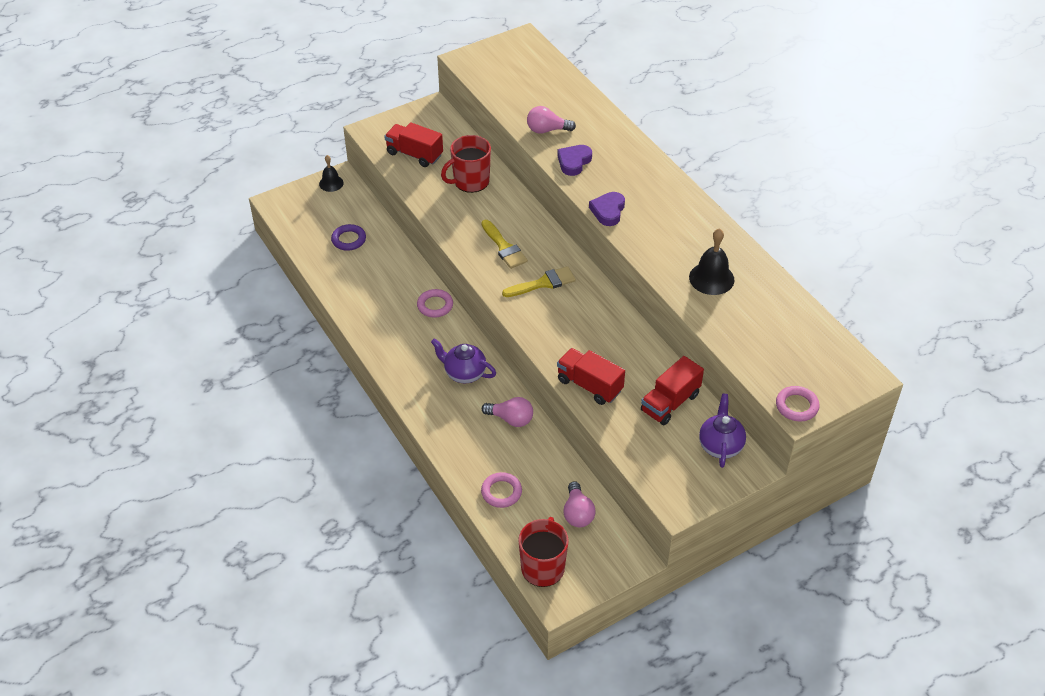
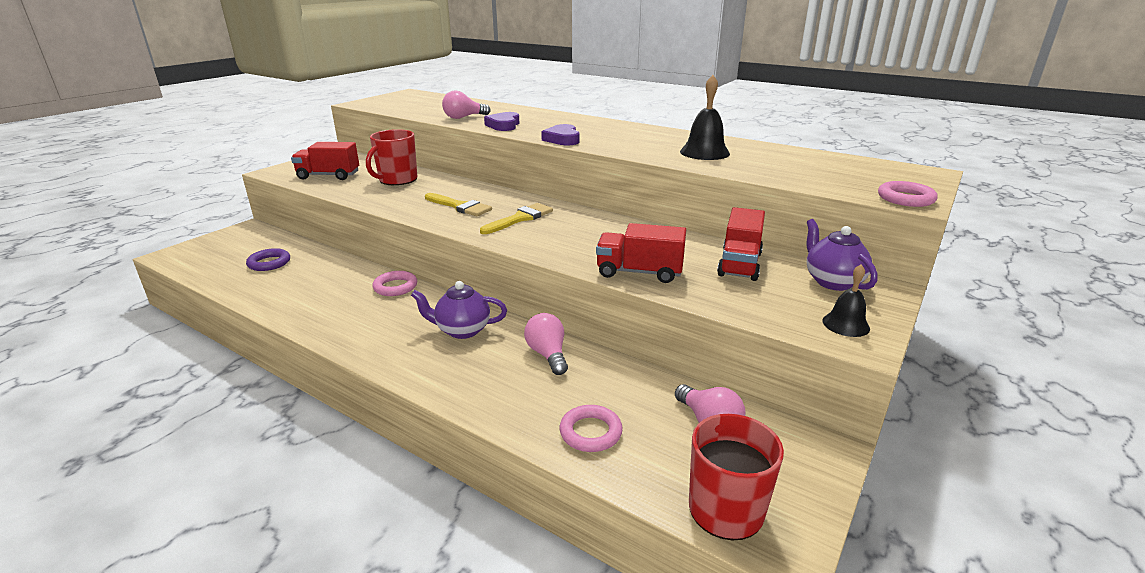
camera: 25 degrees left, 20 degrees down
(331, 183) = (237, 232): black bell -> black bell (845, 324)
(511, 419) = (548, 354): pink light bulb -> pink light bulb turned 105 degrees counterclockwise

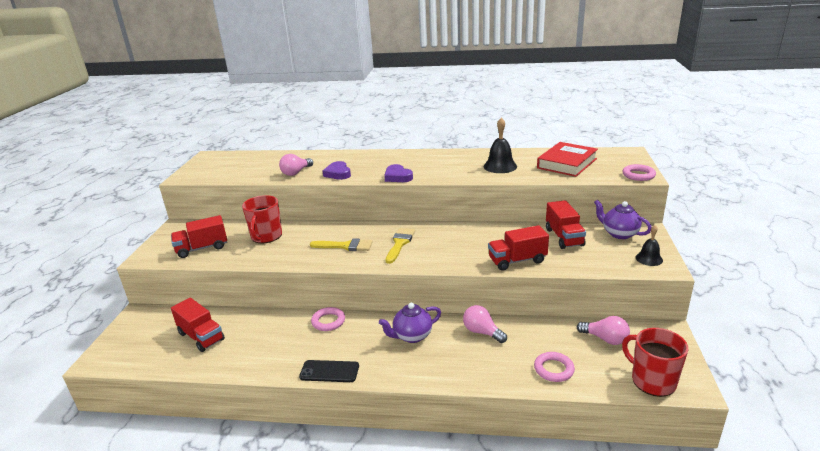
camera: 25 degrees left, 0 degrees up
(269, 263) = (201, 337): purple ring -> red truck
(336, 335) = (329, 371): none -> black phone
(806, 166) = (567, 163): none -> red book

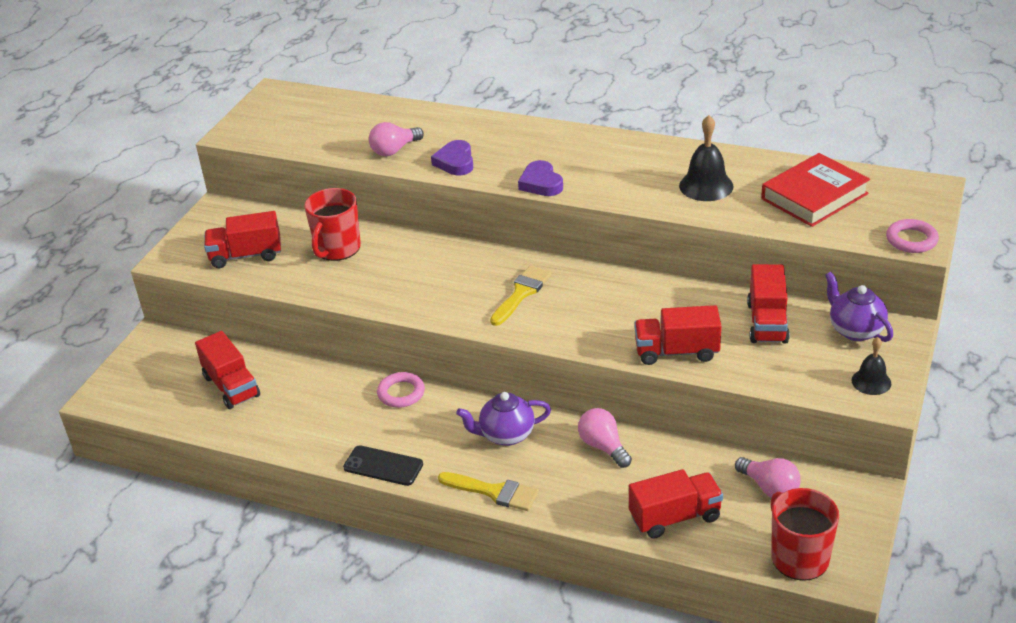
camera: 15 degrees right, 10 degrees up
(345, 246) = (443, 285): yellow brush -> yellow brush (494, 492)
(553, 369) = (675, 517): pink ring -> red truck

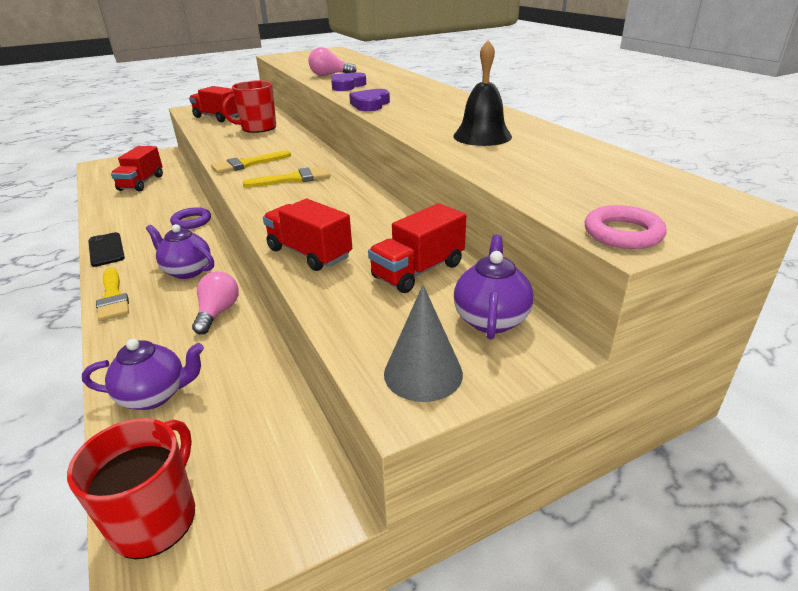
camera: 40 degrees right, 5 degrees down
(401, 393) = (191, 221): pink ring -> purple ring
(439, 300) = (246, 164): none -> yellow brush
(675, 517) = (154, 395): red truck -> purple teapot
(769, 488) = (257, 429): pink light bulb -> none
(814, 196) = (570, 169): red book -> none
(871, 382) = (423, 373): black bell -> grey cone

